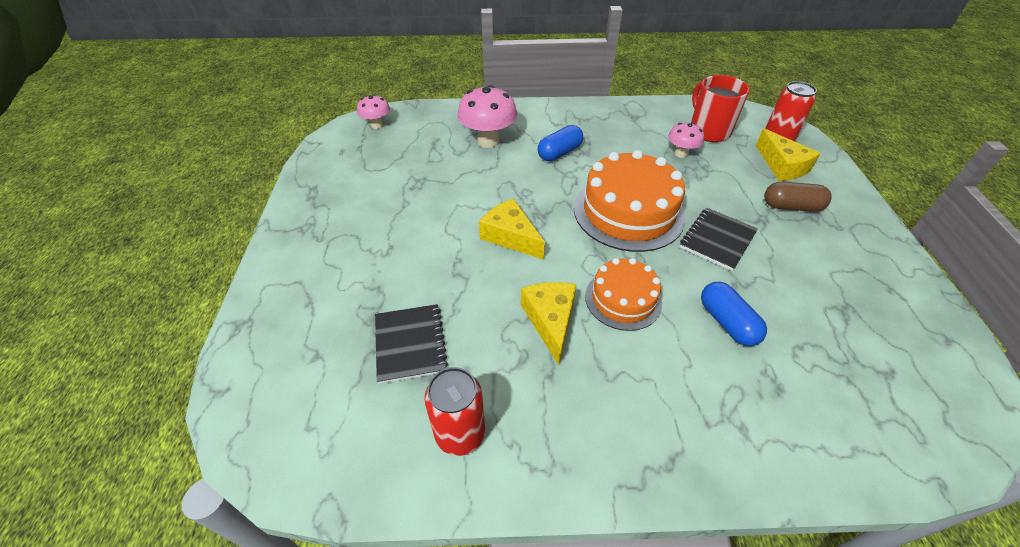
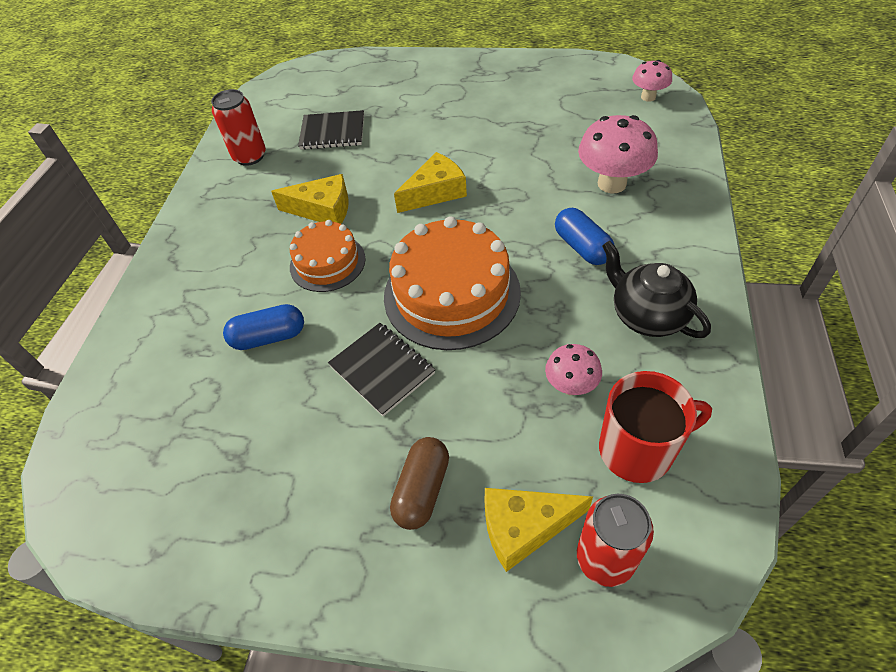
camera: 105 degrees right, 5 degrees up
(612, 127) = (647, 315): none -> black teapot

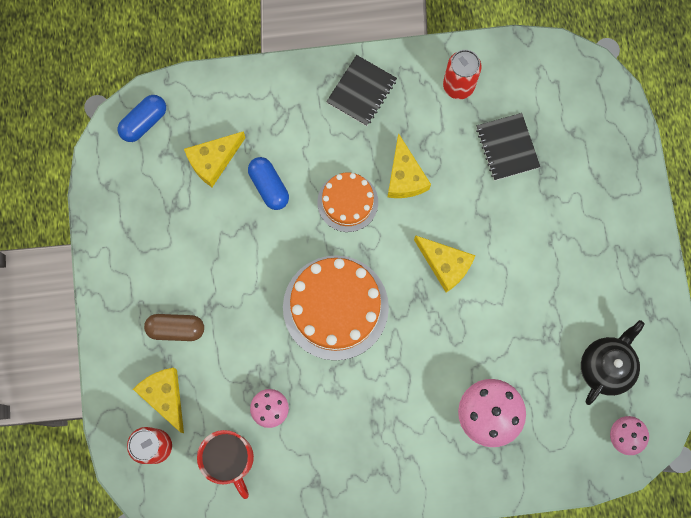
camera: 70 degrees right, 25 degrees up
(200, 395) = (213, 160): none -> yellow cheese
(382, 369) = (258, 276): black notebook -> black notebook (361, 91)
(582, 247) = (405, 399): blue capsule -> blue capsule (144, 122)
(647, 315) = (344, 456): black teapot -> black teapot (606, 366)

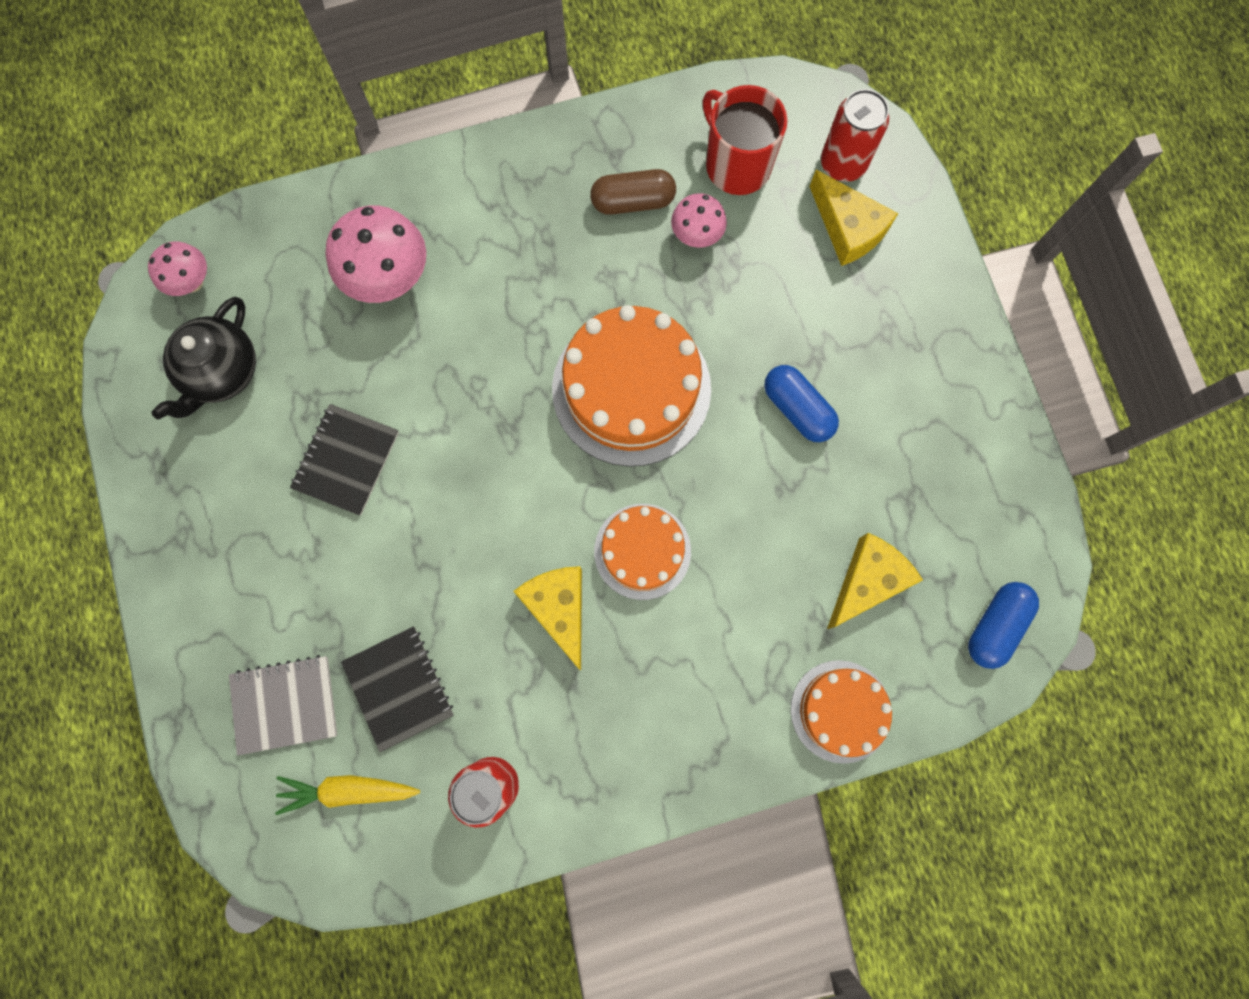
camera: 170 degrees right, 0 degrees up
(176, 329) = (856, 320): brown capsule -> brown capsule (633, 202)
(248, 91) = (840, 711): none -> orange cake
(269, 186) = (770, 555): blue capsule -> blue capsule (797, 409)
(361, 91) = (653, 744): black notebook -> black notebook (346, 460)
(445, 265) = (476, 479): yellow cheese -> none
(542, 96) = (348, 790): none -> yellow carrot
(576, 149) = (285, 704): none -> grey notebook

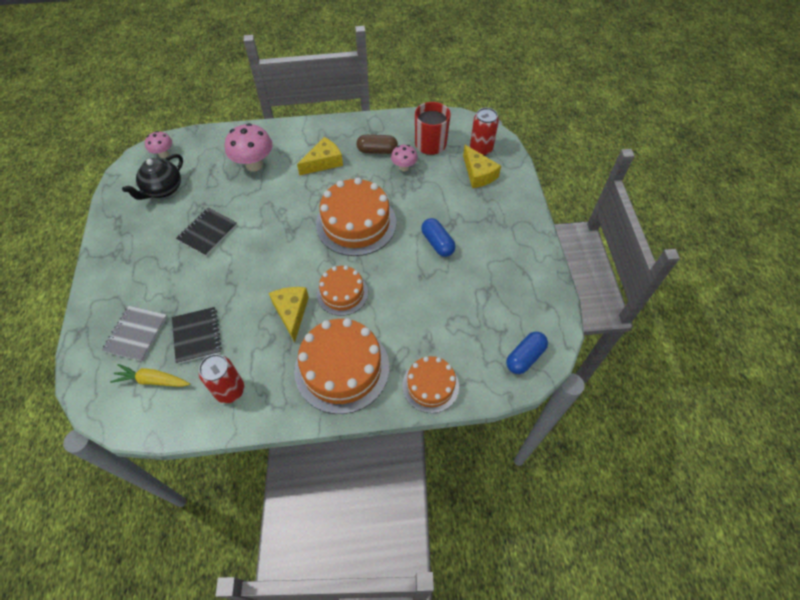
camera: 10 degrees right, 20 degrees down
(285, 704) = (136, 334): grey notebook -> grey notebook turned 75 degrees counterclockwise
(678, 705) = (342, 368): none -> orange cake
(867, 581) = (458, 325): yellow cheese -> yellow cheese (323, 162)

